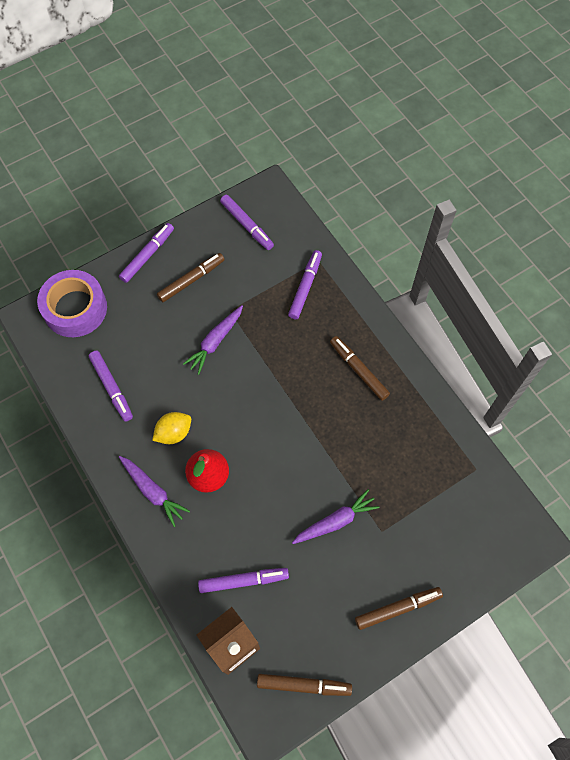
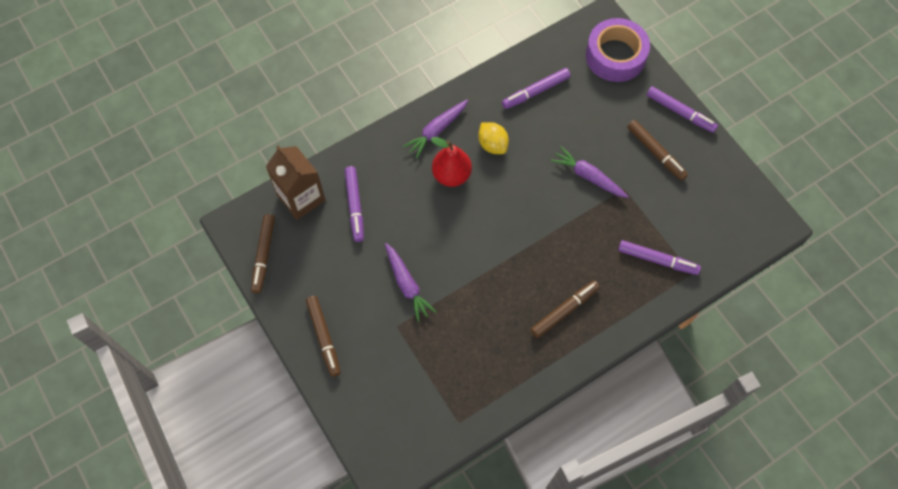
camera: 90 degrees right, 0 degrees up
(247, 225) = (727, 203): purple marker -> none

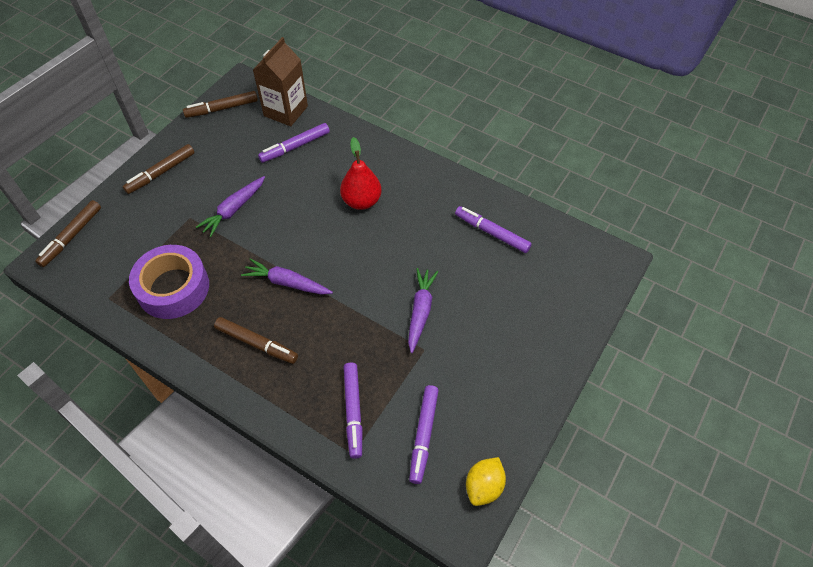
camera: 65 degrees right, 10 degrees down
(436, 131) = (402, 174): purple carrot -> purple carrot (287, 283)
(492, 145) = (411, 220): yellow lemon -> yellow lemon (484, 486)
(615, 56) = (580, 286): purple tape -> purple tape (173, 288)
(656, 153) = (485, 365): brown marker -> brown marker (72, 237)
(680, 112) = (551, 372): purple marker -> purple marker (424, 435)

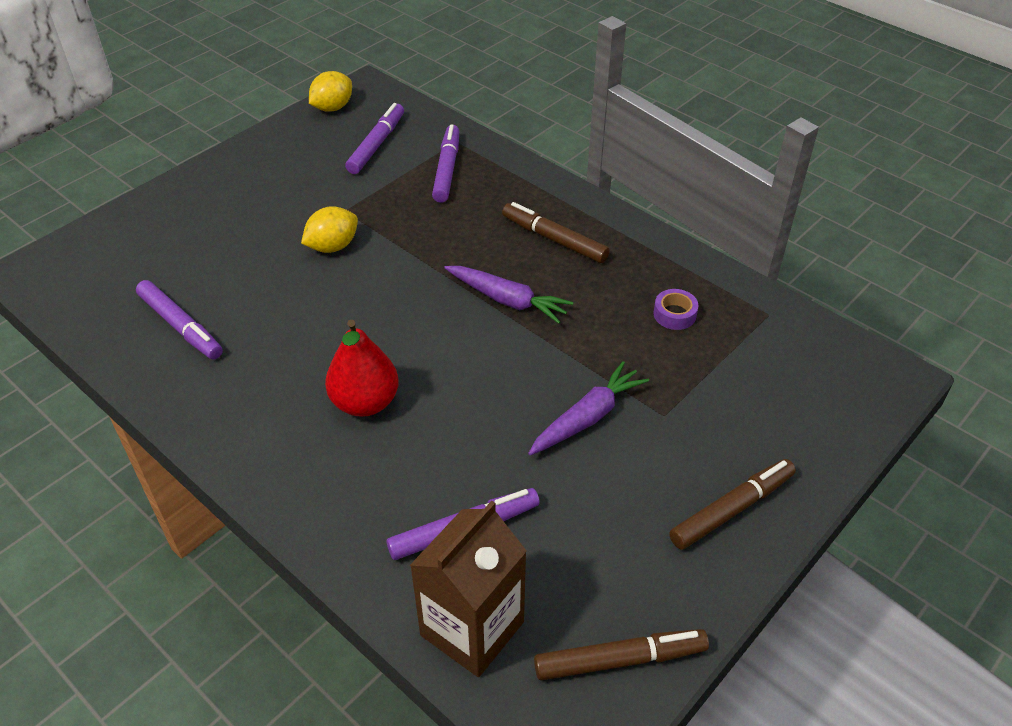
camera: 170 degrees left, 10 degrees down
(72, 237) = (861, 409): brown marker -> none
(173, 288) = (674, 314): purple tape -> purple tape, size x0.41
(420, 311) = (333, 246): purple carrot -> yellow lemon

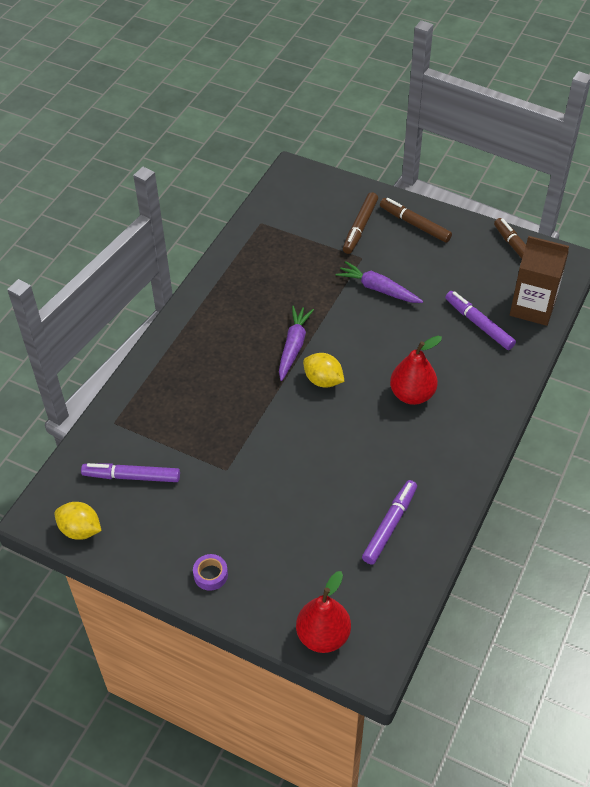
camera: 105 degrees left, 5 degrees up
(93, 242) = (323, 636): none -> red pear
(333, 246) = (272, 462): yellow lemon -> yellow lemon (323, 380)
(446, 169) = (155, 418): purple marker -> none
(554, 239) = (222, 335): brown marker -> brown marker (360, 227)
(674, 314) = (277, 263): purple tape -> purple tape (210, 575)

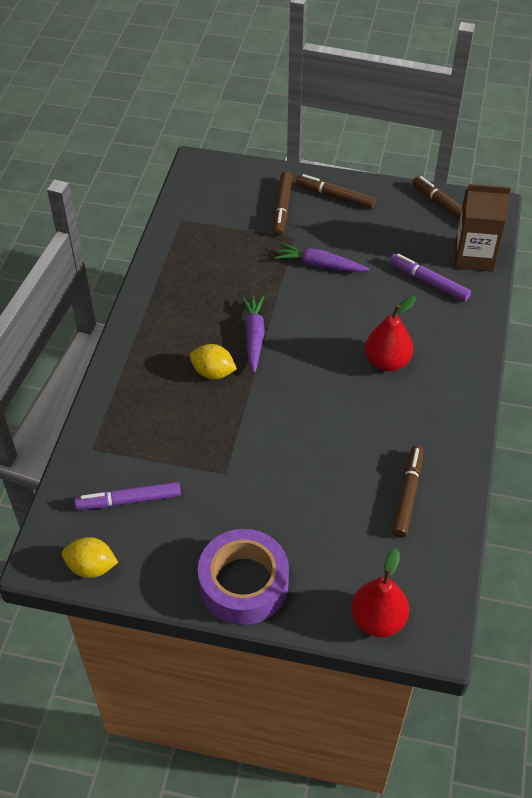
camera: 15 degrees left, 0 degrees up
(210, 575) = (243, 583): purple tape -> purple tape, size x2.46
(323, 380) = (294, 364): yellow lemon -> yellow lemon (213, 372)
(389, 525) = (407, 495): purple marker -> brown marker

